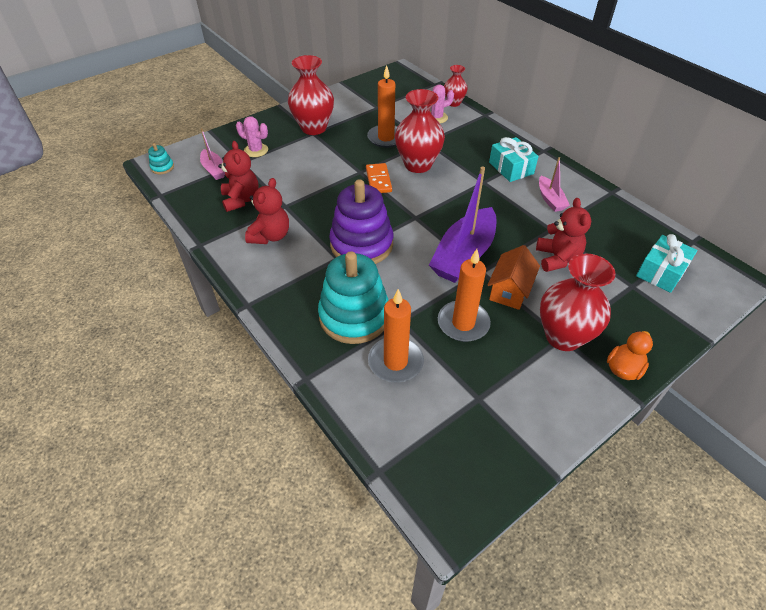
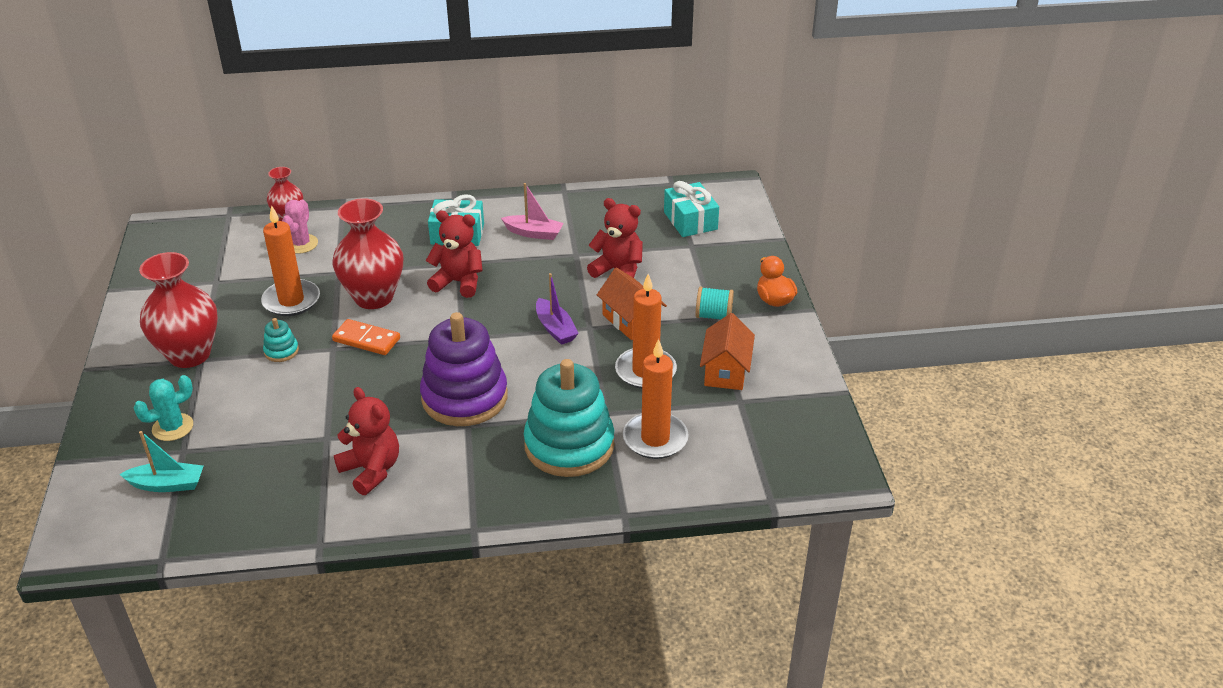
camera: 60 degrees left, 10 degrees down
(162, 167) = (94, 541): turquoise stacking toy -> turquoise stacking toy (281, 351)
(214, 169) = (167, 484): pink boat -> turquoise boat
(241, 200) = (268, 476): red teddy bear -> red teddy bear (458, 282)
(256, 150) = (173, 427): pink cactus -> turquoise cactus
(464, 255) = (555, 328): purple boat -> purple boat, size x0.52
(506, 373) = (725, 371): none -> orange house
(563, 336) = (713, 316): red vase -> turquoise spool

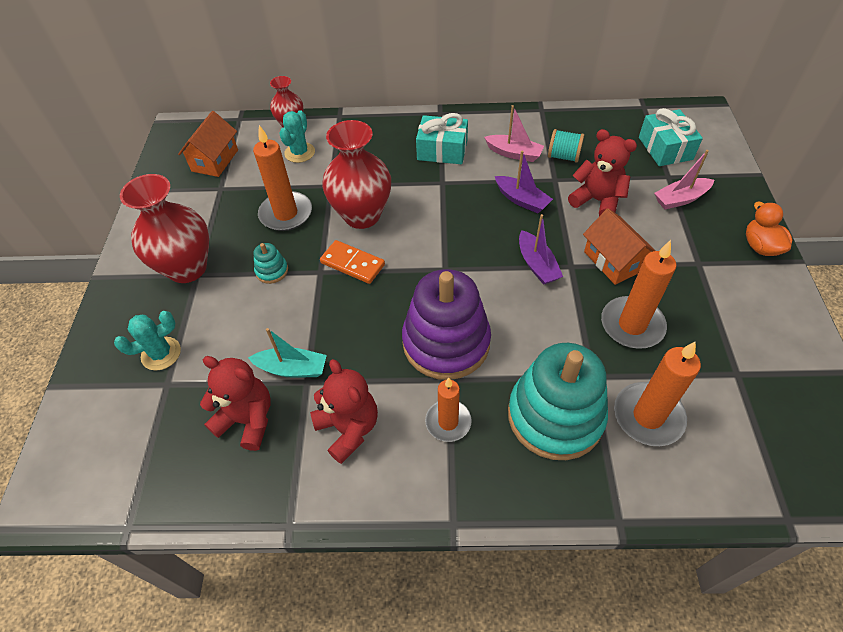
camera: 10 degrees right, 15 degrees up
(167, 484) = (146, 426): turquoise boat -> turquoise boat (292, 369)
(301, 244) = (300, 152): pink cactus -> turquoise cactus
(458, 282) = (442, 204): red teddy bear -> red teddy bear (247, 420)
(467, 458) = (448, 422): none -> orange candle
(541, 274) = (521, 200): none -> purple boat
(701, 264) = (680, 199): none -> pink boat
(713, 316) = (698, 261): turquoise spool -> turquoise spool (563, 156)
(725, 371) = (718, 332): orange house -> orange house (215, 160)

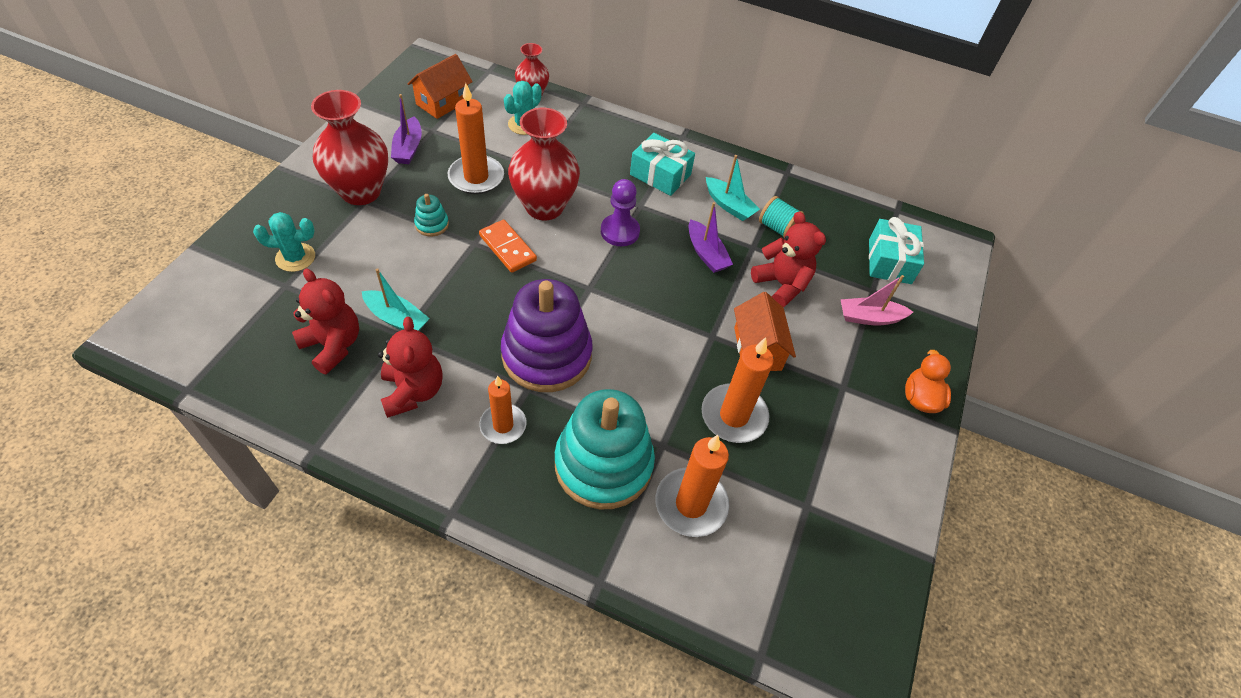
camera: 15 degrees right, 0 degrees up
(439, 210) = (620, 231): none -> purple pawn
(514, 153) = (729, 205): pink boat -> turquoise boat
(537, 264) = (679, 321): purple boat -> purple boat (408, 148)

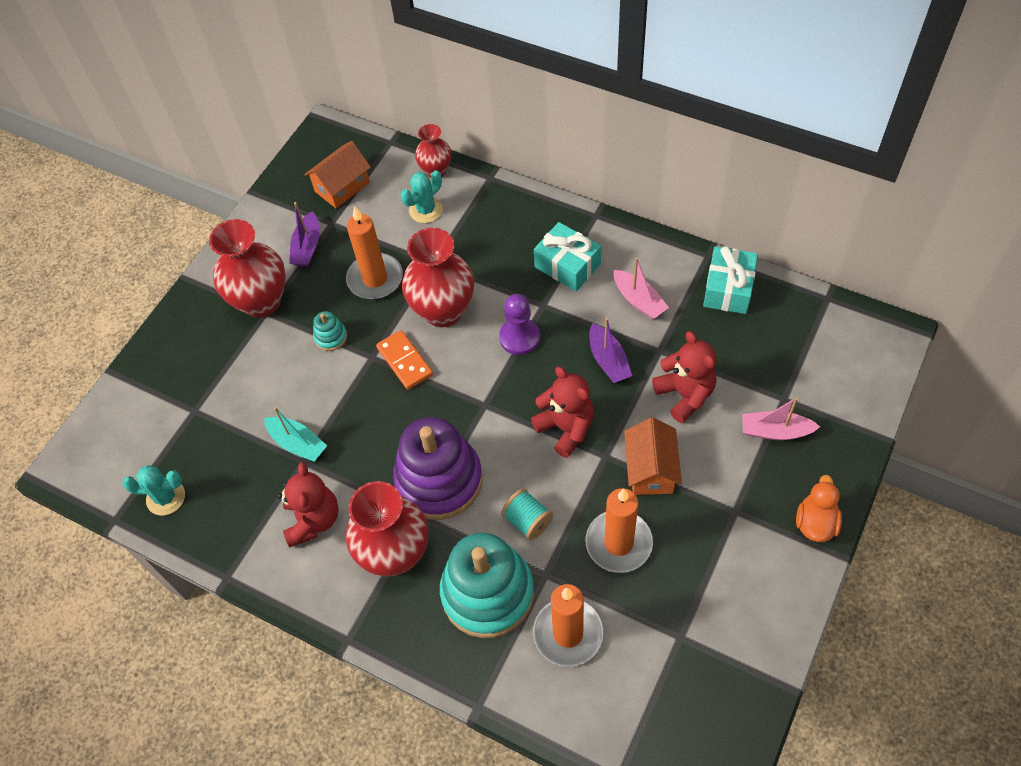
camera: 15 degrees right, 5 degrees up
(295, 257) = (202, 379): turquoise cactus -> turquoise cactus (166, 497)
(333, 345) = (240, 473): red teddy bear -> red teddy bear (566, 428)
(503, 425) = (395, 554): orange candle -> red vase
(729, 205) = (638, 300): turquoise boat -> pink boat
(777, 228) = (688, 326): turquoise spool -> turquoise spool (527, 521)
(889, 261) = (808, 362): turquoise gift -> turquoise gift (728, 289)

